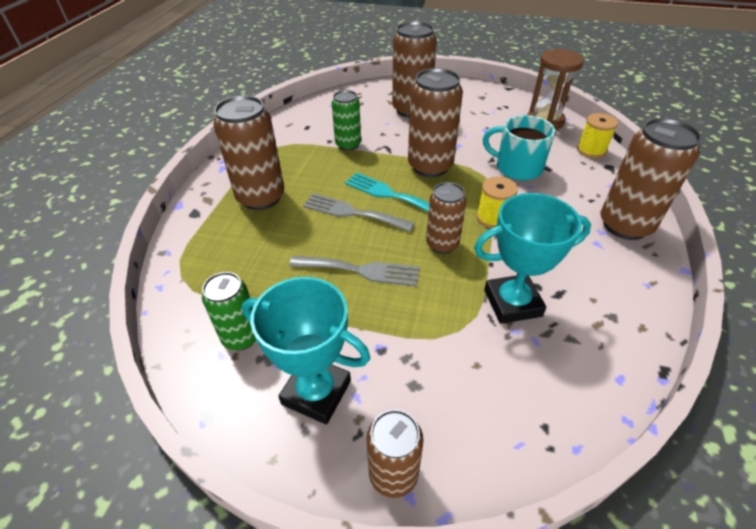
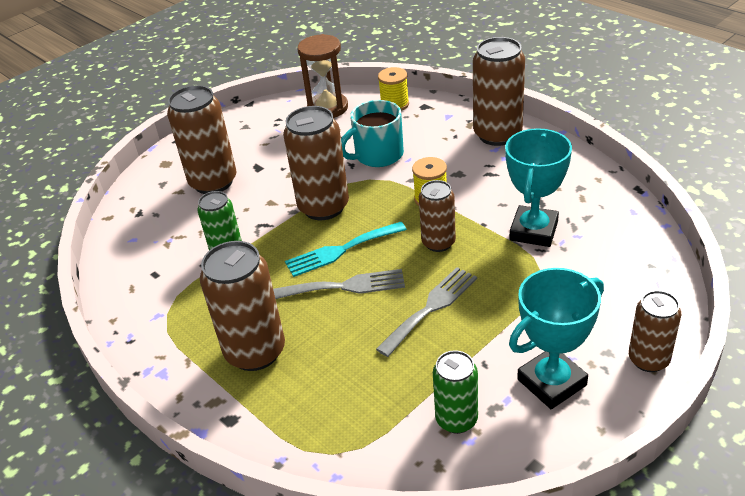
camera: 55 degrees left, 5 degrees down
(352, 213) = (345, 286): grey fork -> grey fork turned 150 degrees counterclockwise

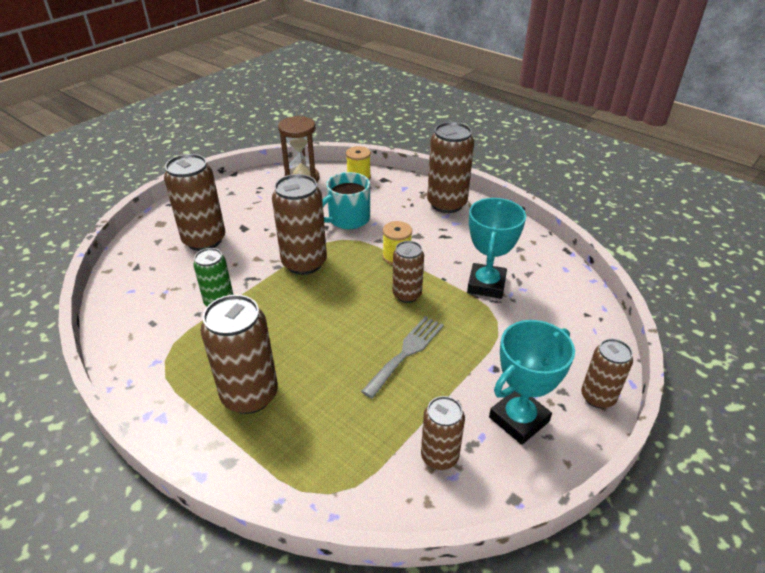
camera: 10 degrees left, 0 degrees up
(341, 250) = (322, 301): turquoise fork -> none
(345, 286) = (328, 333): grey fork -> none
(456, 419) = (439, 456): green can -> brown can

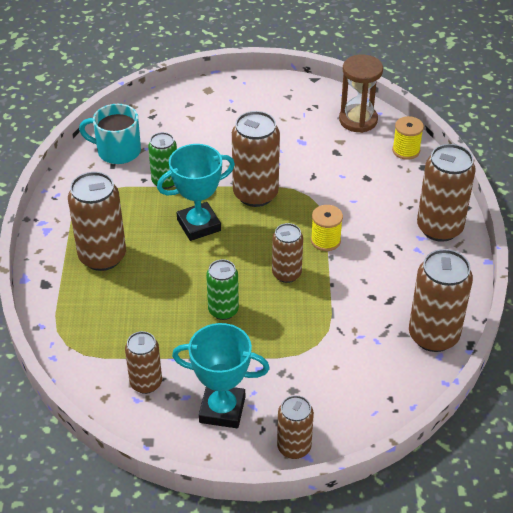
camera: 50 degrees right, 5 degrees up
(204, 240) = (217, 125): brown can -> brown can (433, 336)
(348, 219) = (339, 182): turquoise mug -> turquoise mug (117, 151)
(406, 352) = (223, 310): grey fork -> green can
(486, 285) = (354, 315): turquoise trophy -> turquoise trophy (199, 225)

